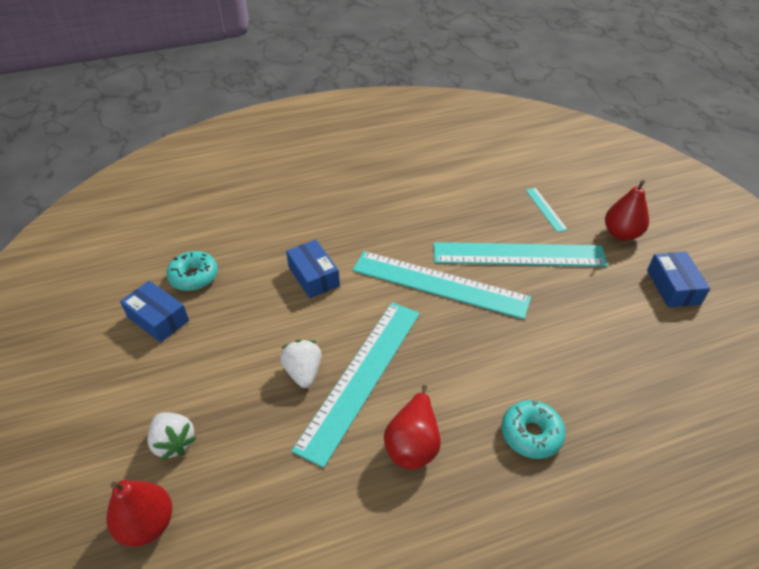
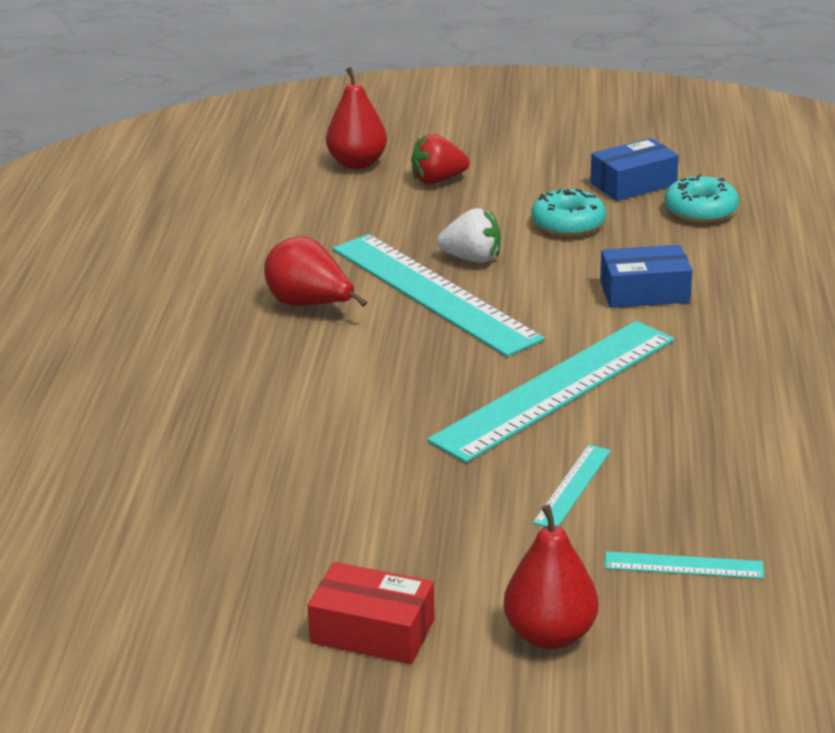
camera: 115 degrees right, 15 degrees down
(174, 443) = (437, 180): white strawberry -> red strawberry
(518, 254) = (573, 486): turquoise ruler -> turquoise ruler, size x0.44
(531, 434) = (247, 384): turquoise donut -> turquoise donut (568, 224)
(673, 287) = (372, 631): blue box -> red box

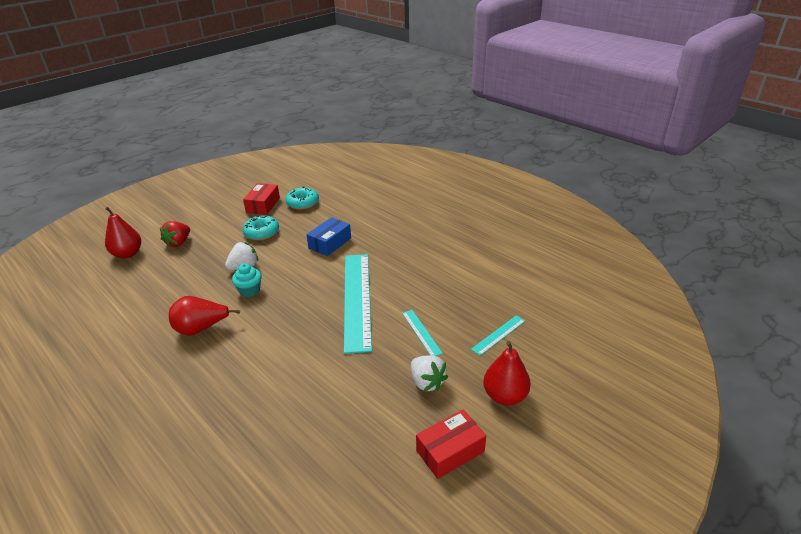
camera: 50 degrees left, 5 degrees up
(433, 293) = (249, 290): turquoise ruler -> turquoise cupcake
(475, 545) = (427, 382): none -> white strawberry
(633, 184) = (263, 205): blue box -> red box

